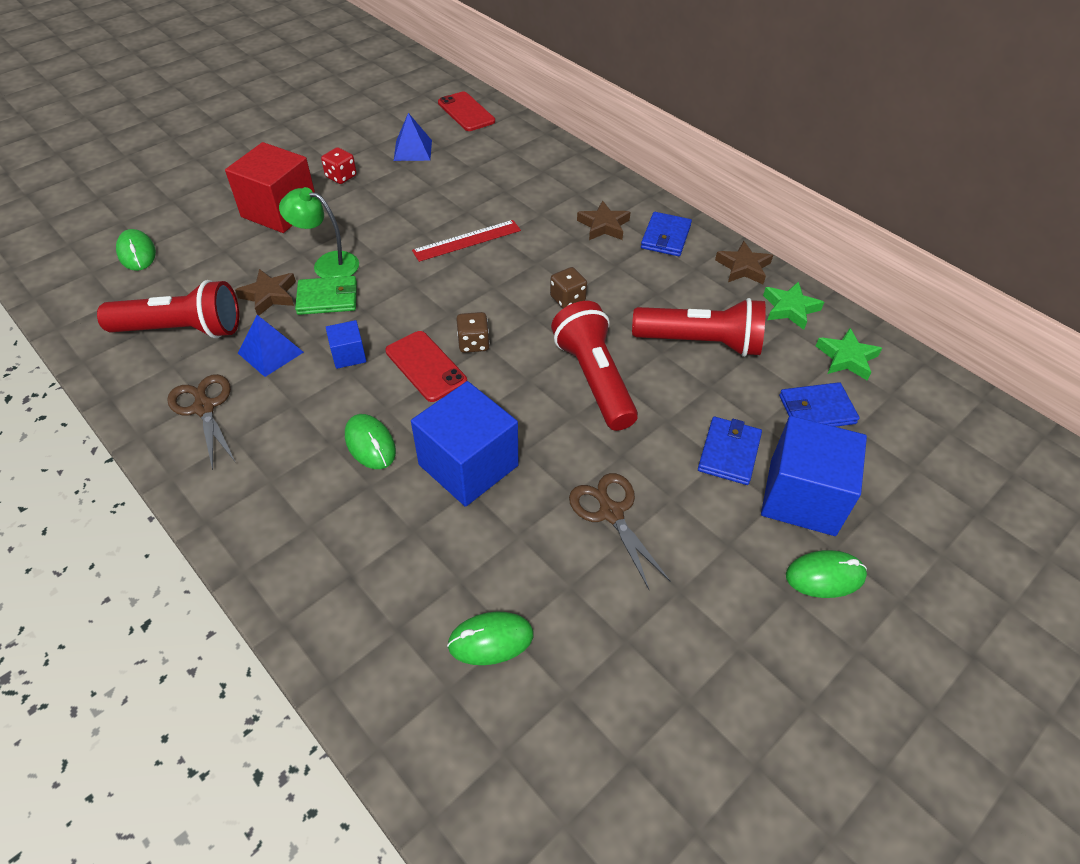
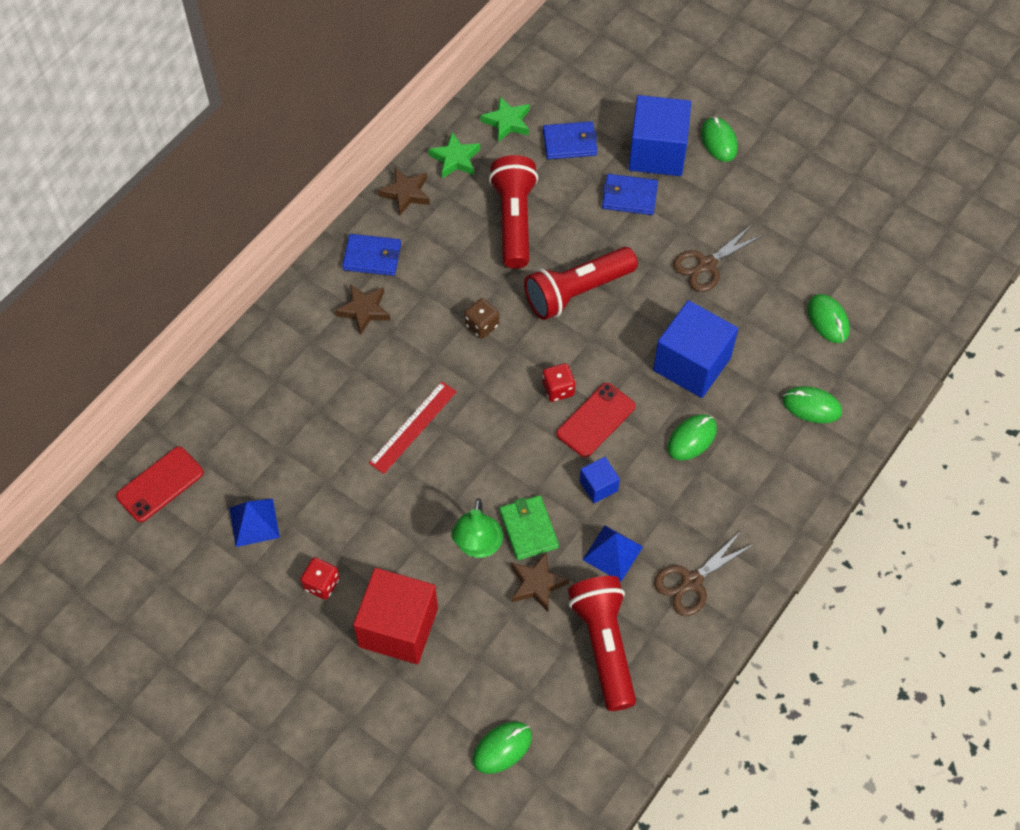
camera: 100 degrees left, 10 degrees up
(364, 581) = (811, 406): none -> green mouse
(467, 240) = (413, 427): red ruler -> red ruler turned 75 degrees clockwise
(473, 343) = (558, 389): brown dice -> red dice
(816, 409) = (570, 143): blue wallet -> blue wallet turned 75 degrees counterclockwise

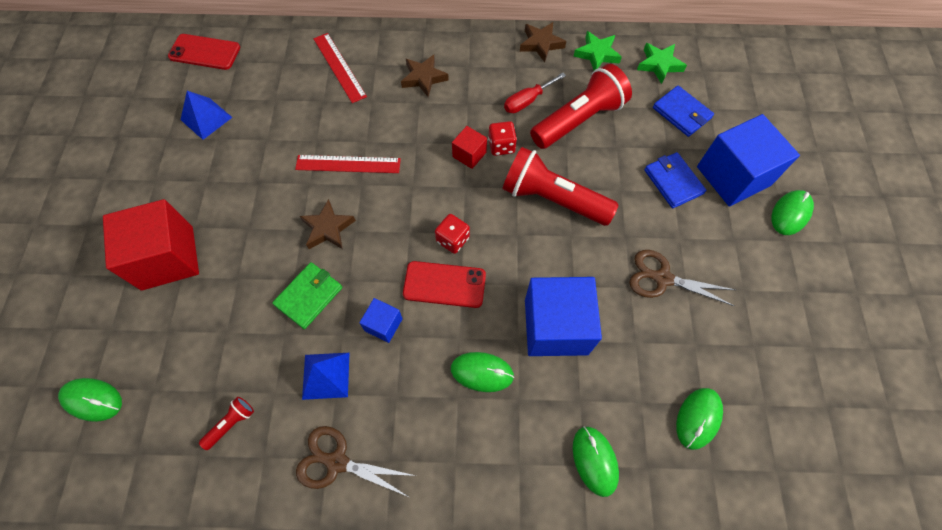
camera: 55 degrees right, 5 degrees up
(288, 373) = (339, 67): none -> red ruler
(321, 584) = (178, 187): red dice -> red dice (501, 146)
(372, 257) = (471, 56): blue wallet -> none
(461, 245) = (527, 101): none -> red screwdriver
(477, 546) = (270, 269): green lamp -> none
(482, 325) = (469, 154): brown dice -> red cube
(537, 584) = (261, 333): brown star -> brown star (328, 228)
(604, 645) = (231, 423): red flashlight -> red flashlight, size x0.42

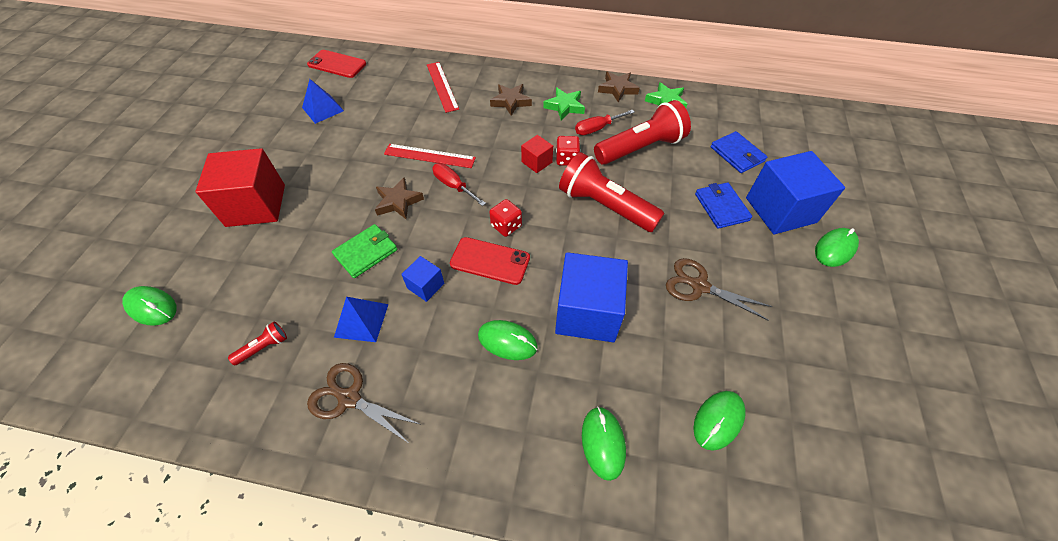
camera: 10 degrees right, 10 degrees down
(384, 199) = (454, 186): none -> red screwdriver
(659, 65) = (721, 116): green star -> green star (564, 106)

